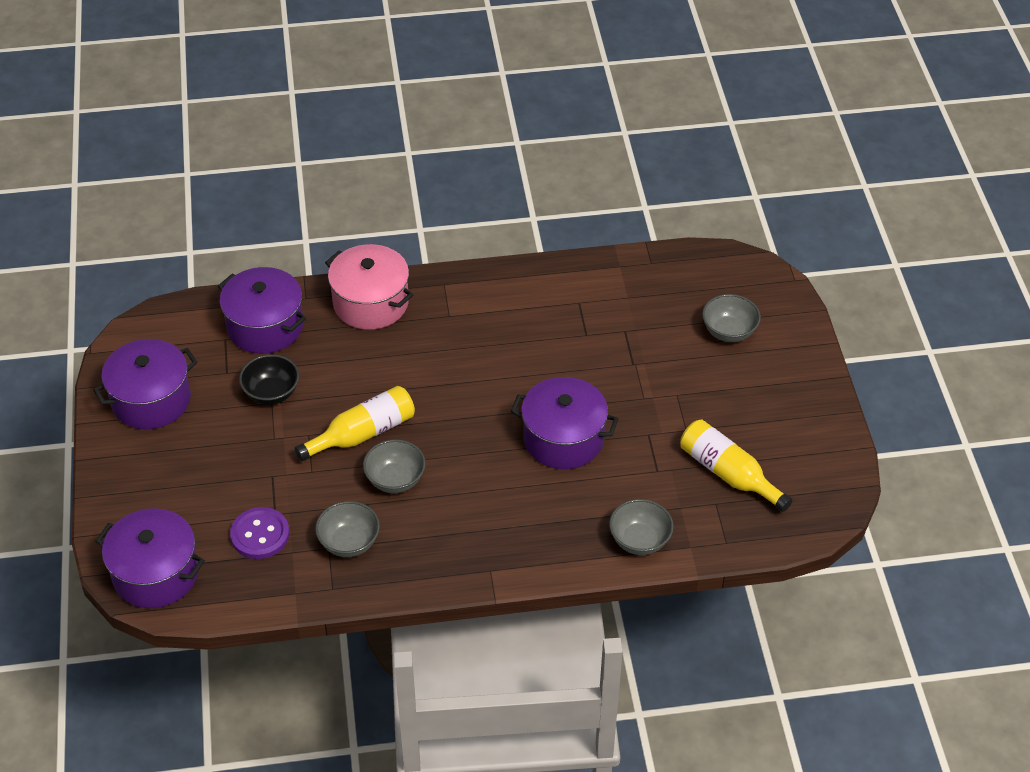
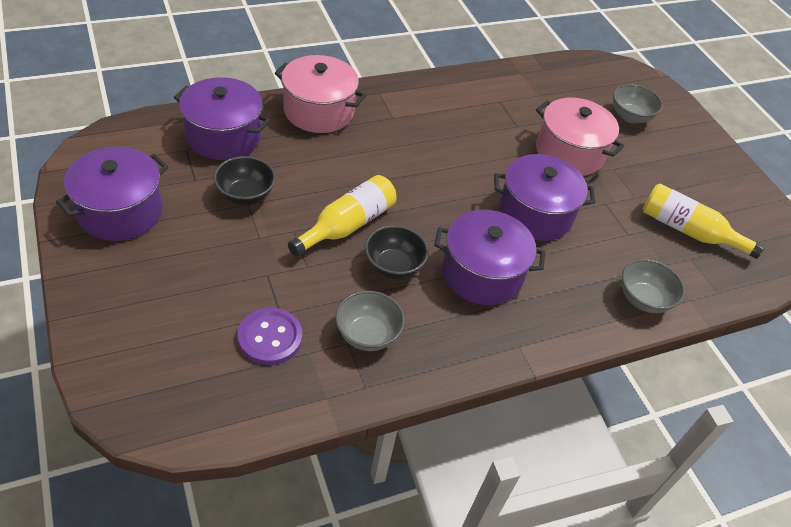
camera: 20 degrees left, 0 degrees up
(155, 574) = (160, 397): purple pot -> purple pot (482, 273)
(395, 480) = (393, 266): grey bowl -> black bowl
(633, 372) = (569, 153): none -> pink pot

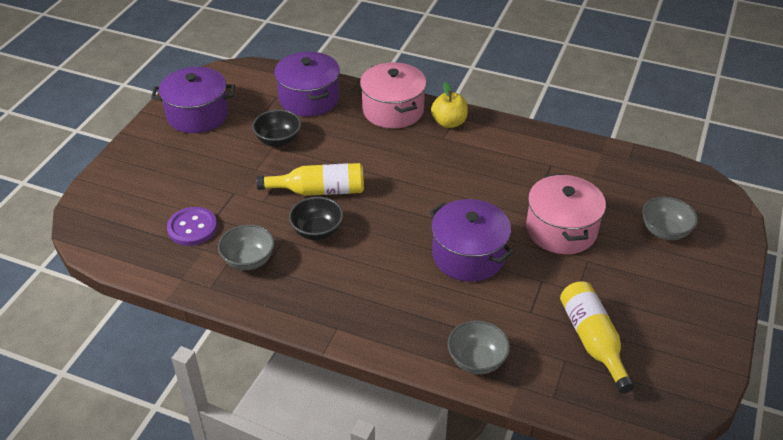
camera: 50 degrees right, 5 degrees down
(380, 100) = (449, 122): none -> yellow apple
(482, 273) = (372, 270): purple pot -> none

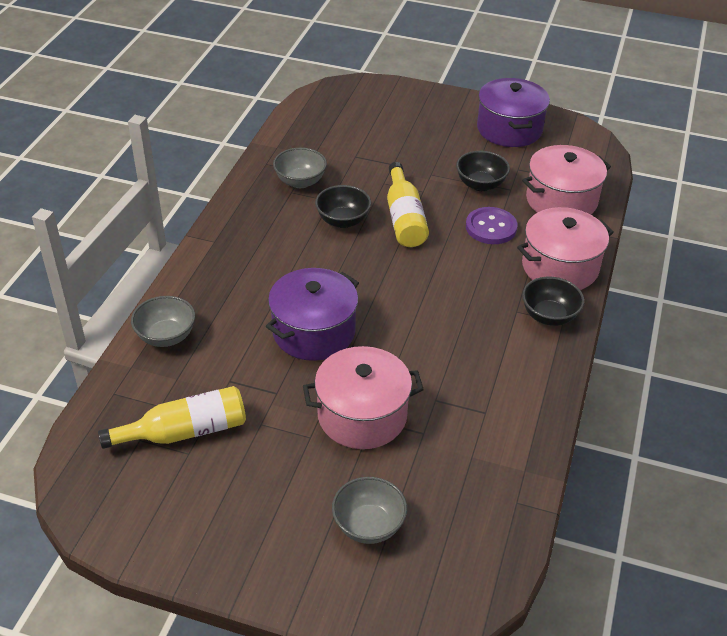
camera: 85 degrees right, 0 degrees up
(192, 228) = (341, 145): purple button -> purple button (491, 227)
(309, 98) = (561, 200): purple pot -> pink pot
(449, 122) = (549, 316): yellow apple -> black bowl

